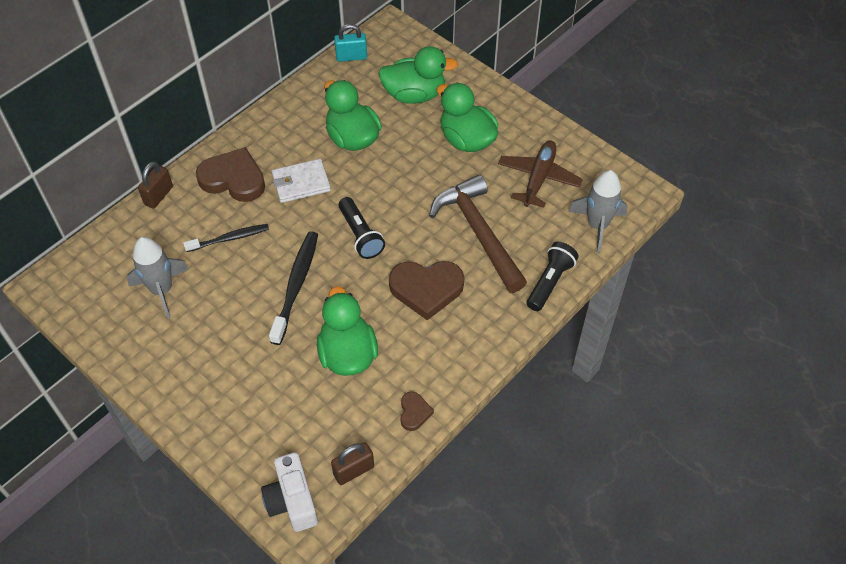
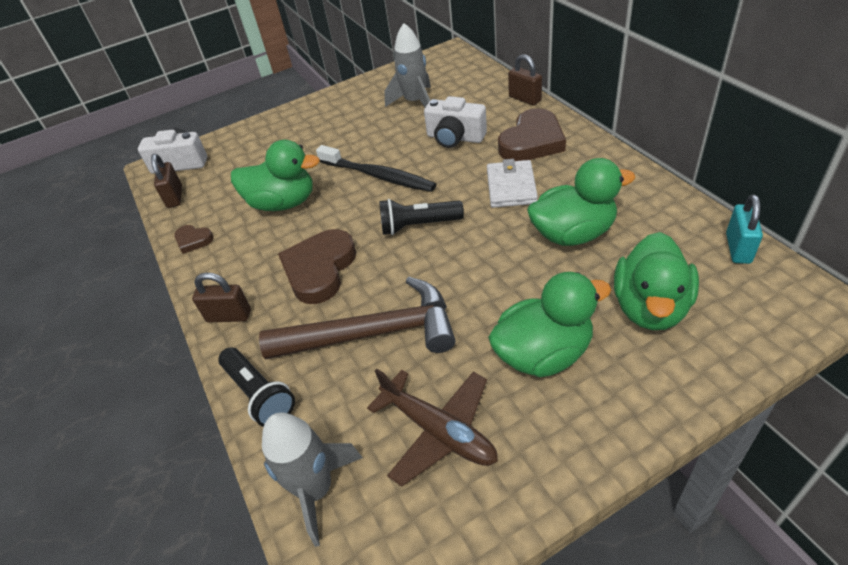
camera: 115 degrees right, 10 degrees down
(229, 238) = (455, 138): black toothbrush -> white camera
(491, 335) = (229, 316): none -> brown padlock

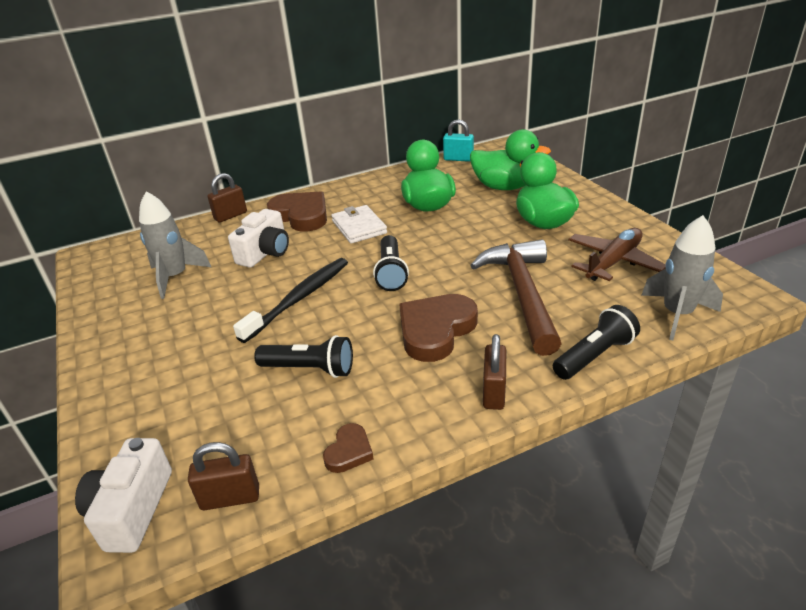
camera: 90 degrees left, 10 degrees down
(283, 203) = (310, 369): green duck -> black flashlight
(319, 269) = (435, 330): brown heart -> brown heart turned 105 degrees clockwise
(511, 187) = (359, 227): white wallet -> white wallet turned 60 degrees clockwise

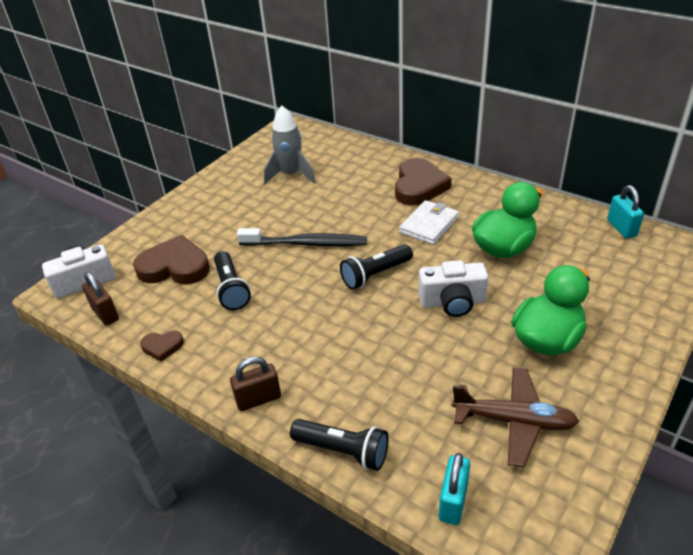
camera: 60 degrees right, 5 degrees up
(230, 216) = (387, 153): brown padlock -> none
(265, 253) = (351, 197): white camera -> white camera (452, 302)
(435, 330) = (314, 334): brown heart -> brown heart (174, 267)
(504, 187) = (595, 284): green duck -> none
(522, 293) = (404, 369): brown hammer -> none
(677, 314) = (453, 501): grey rocket -> turquoise padlock

